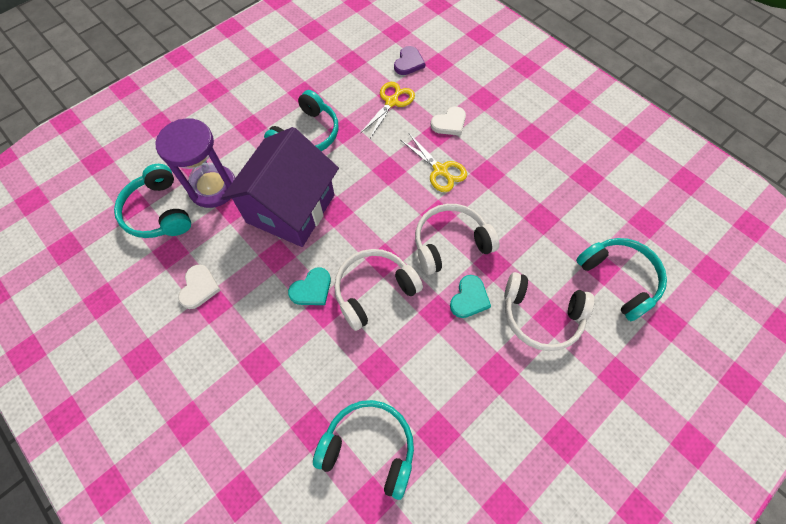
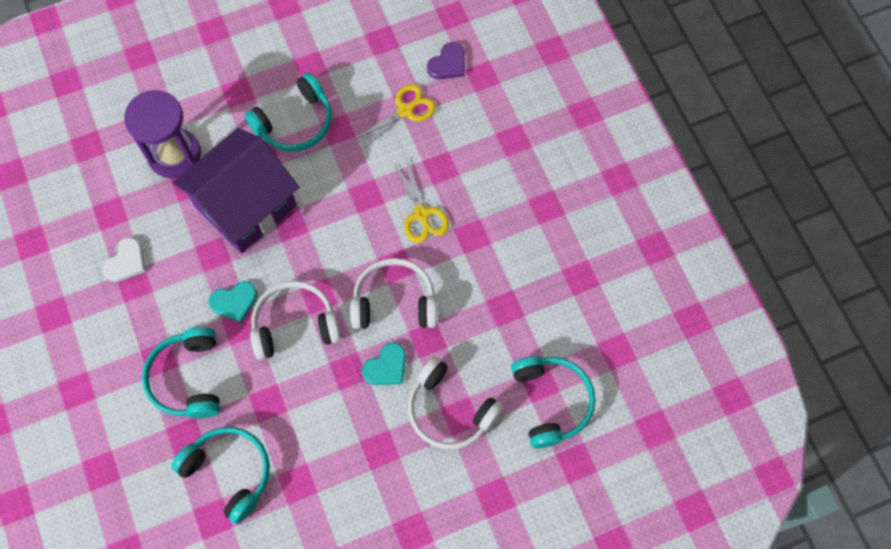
camera: 20 degrees right, 5 degrees up
(158, 212) = (111, 164): turquoise headphones -> turquoise headphones (188, 378)
(449, 123) = (459, 159): white heart -> none

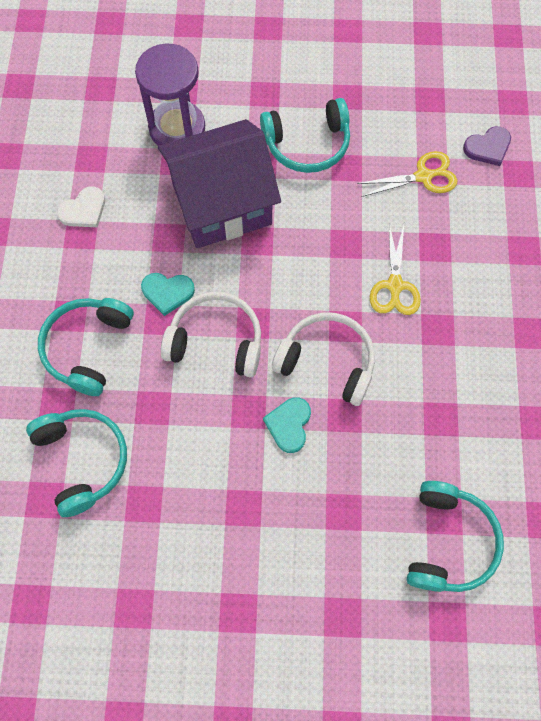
camera: 25 degrees right, 0 degrees up
(386, 367) = (289, 425): turquoise heart -> turquoise heart turned 120 degrees clockwise
(449, 410) = (335, 500): white headphones -> none

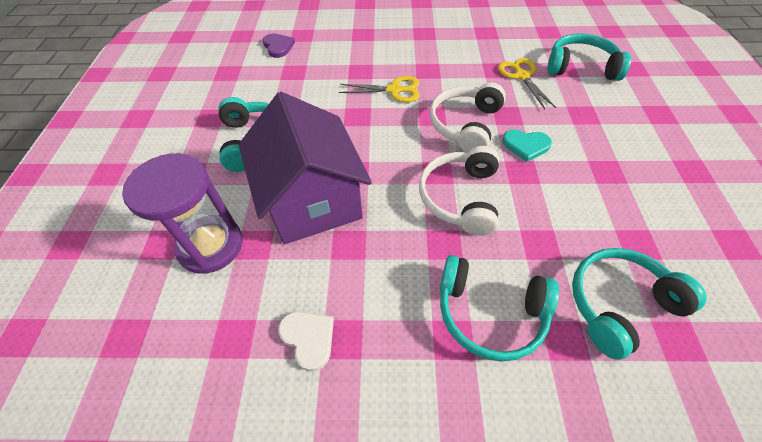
camera: 90 degrees left, 15 degrees down
(167, 292) = (413, 240): turquoise heart -> none
(423, 176) = (298, 76): yellow scissors -> yellow scissors (522, 76)

